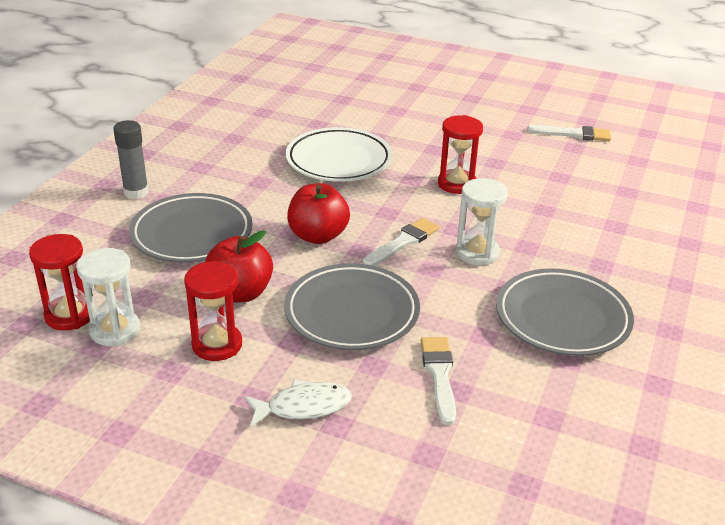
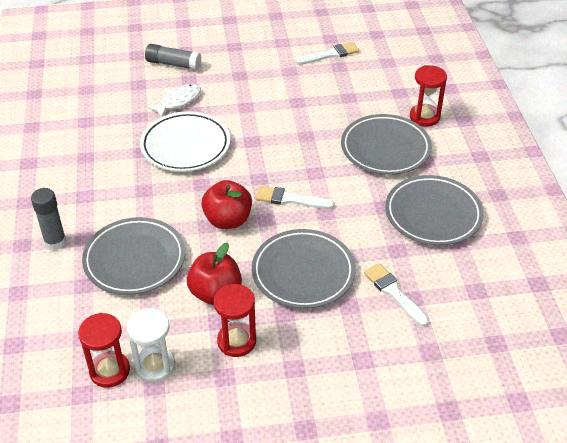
camera: 30 degrees left, 10 degrees up
(303, 407) = (332, 358): white fish -> white fish (178, 101)
(393, 94) = (173, 64): none -> grey glue stick
(403, 242) = (290, 199): white brush -> white brush turned 90 degrees counterclockwise
(457, 184) = (286, 132): red hourglass -> red hourglass (424, 117)
(477, 253) = (344, 186): white hourglass -> none
(560, 236) = (385, 148): none -> grey plate

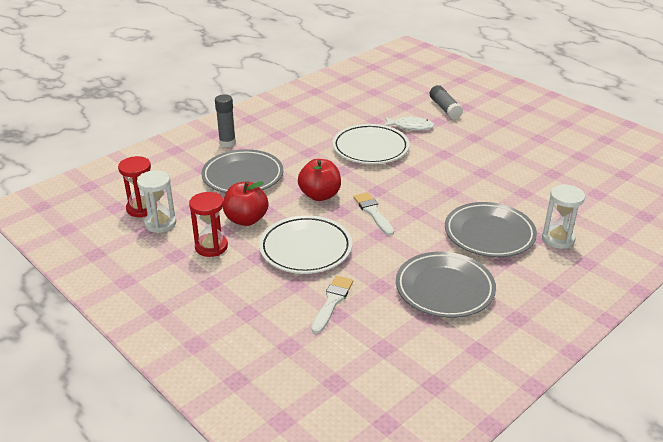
camera: 55 degrees right, 10 degrees down
(303, 272) = (305, 249): grey plate -> white plate
(330, 54) = (561, 164): white brush -> none
(424, 117) = (558, 239): red hourglass -> white hourglass

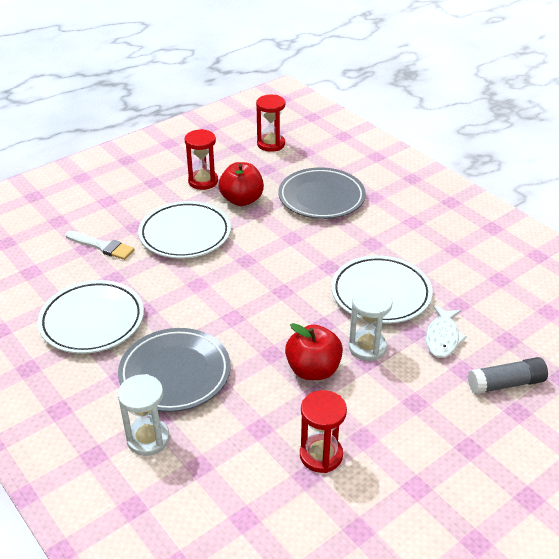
camera: 95 degrees right, 5 degrees up
(160, 223) = (245, 154): white hourglass -> white hourglass (367, 347)
(227, 143) = (391, 187): grey glue stick -> none
(320, 195) = (278, 247): red apple -> red apple (313, 370)
(373, 212) = (238, 283): white brush -> none
(444, 289) = (92, 321): grey plate -> white plate
(533, 169) = (321, 455): none -> red hourglass

